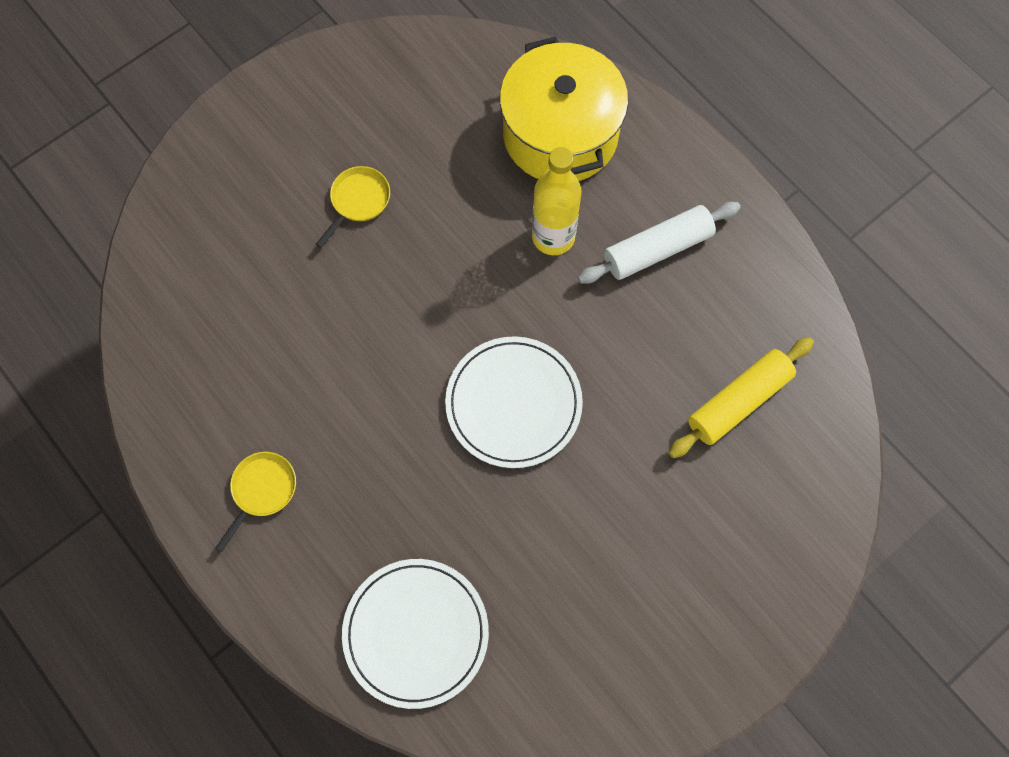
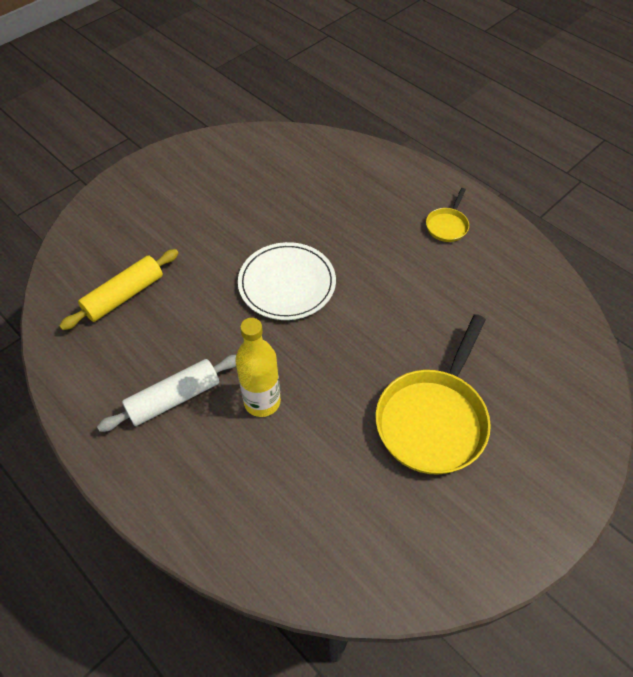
camera: 175 degrees right, 15 degrees down
(358, 201) = (433, 419): yellow pan -> yellow pan, size x2.13
(416, 633) = (335, 169): white plate -> none
(560, 134) = (258, 498): yellow pot -> none

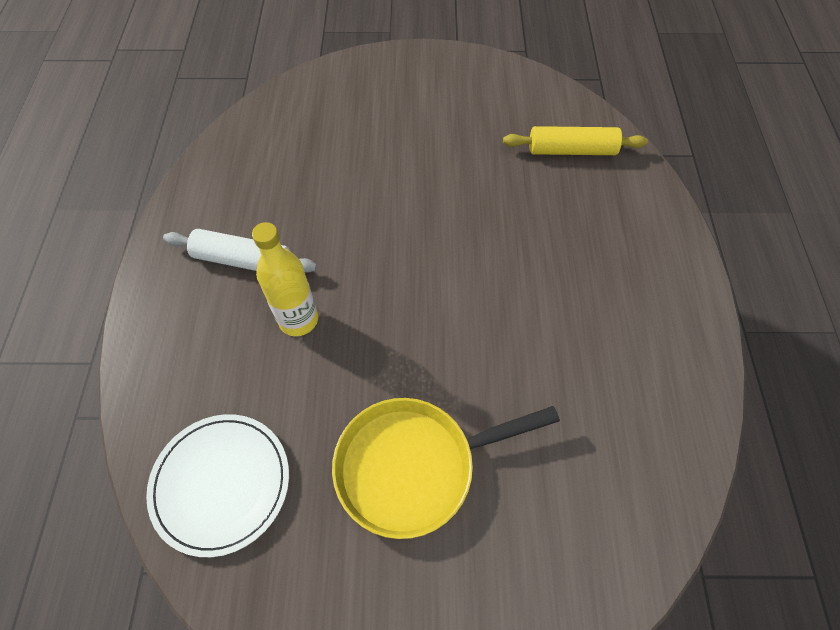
camera: 45 degrees right, 5 degrees up
(124, 296) = (300, 151): yellow rolling pin -> yellow rolling pin (571, 150)
(287, 283) = (430, 238): white plate -> white plate (221, 483)
(447, 225) = (643, 302): yellow pan -> none

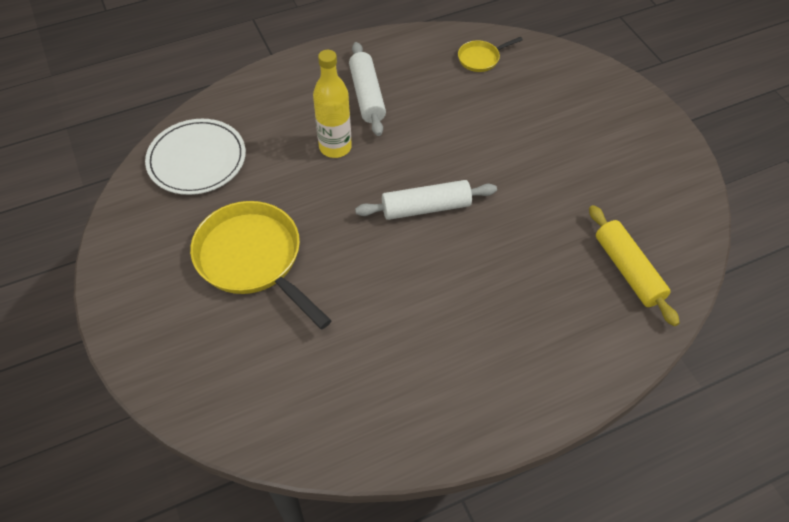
camera: 65 degrees right, 5 degrees down
(262, 142) = (481, 58): none -> yellow pan
(428, 268) = (426, 208): none -> white rolling pin

